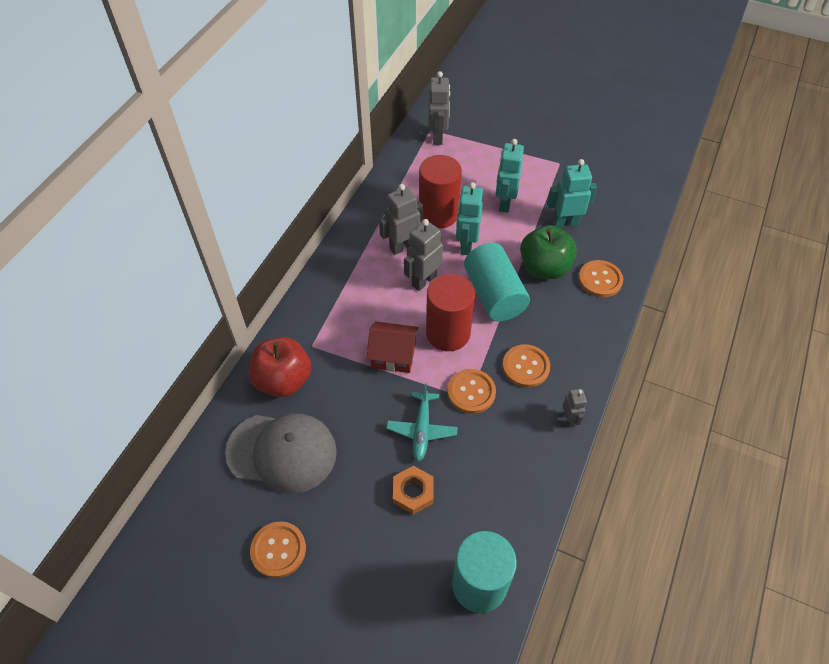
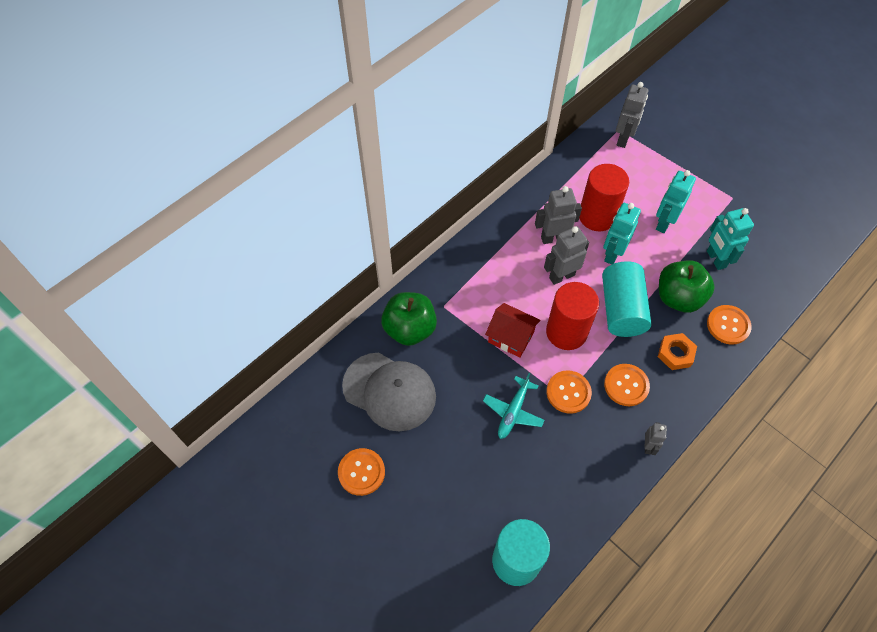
camera: 20 degrees right, 5 degrees up
(283, 380) = (410, 329): red apple -> green apple
(413, 492) = (487, 463): orange nut -> orange nut (675, 354)
(565, 222) = (715, 259): turquoise robot -> turquoise robot turned 120 degrees counterclockwise

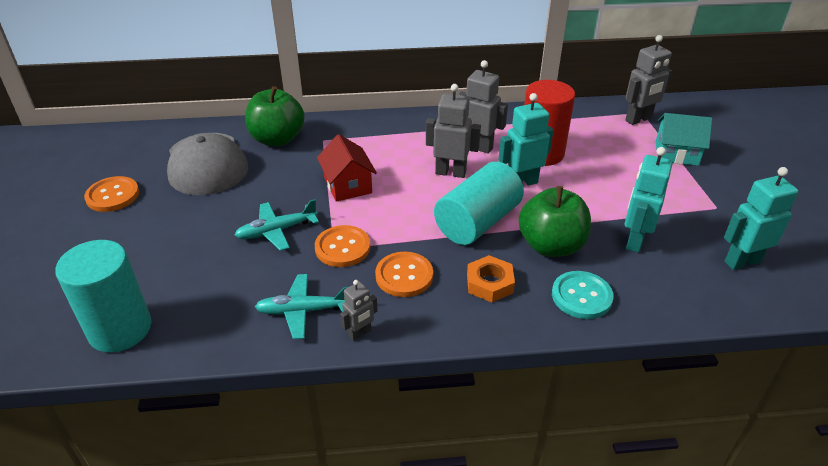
camera: 40 degrees right, 20 degrees down
(566, 332) = (401, 208): red cylinder -> none
(601, 457) = (303, 311): none -> turquoise plane
(664, 223) = (607, 188): turquoise robot -> turquoise robot (742, 261)
(672, 160) = (676, 153): none -> turquoise house
(728, 325) = (581, 296): orange button -> turquoise button

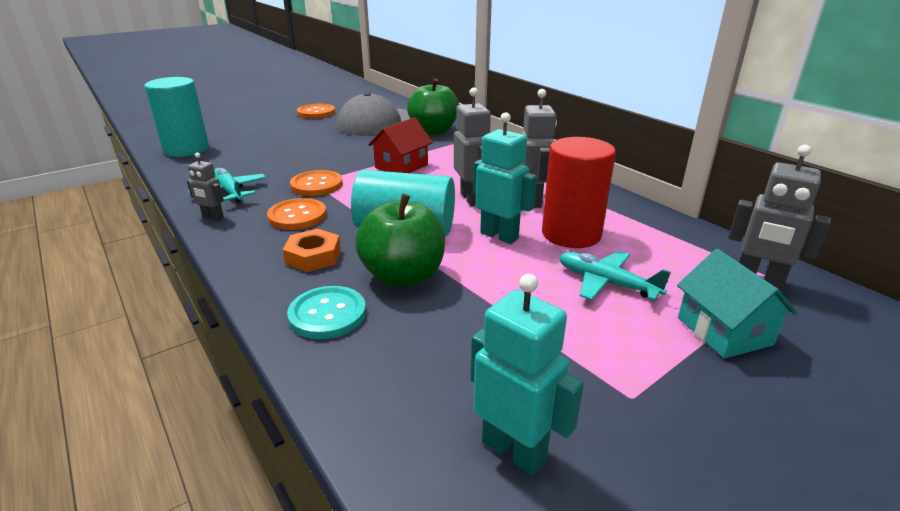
camera: 60 degrees right, 10 degrees down
(277, 231) = (319, 160): turquoise plane -> turquoise plane (607, 283)
(634, 240) = (467, 332): turquoise robot -> none

